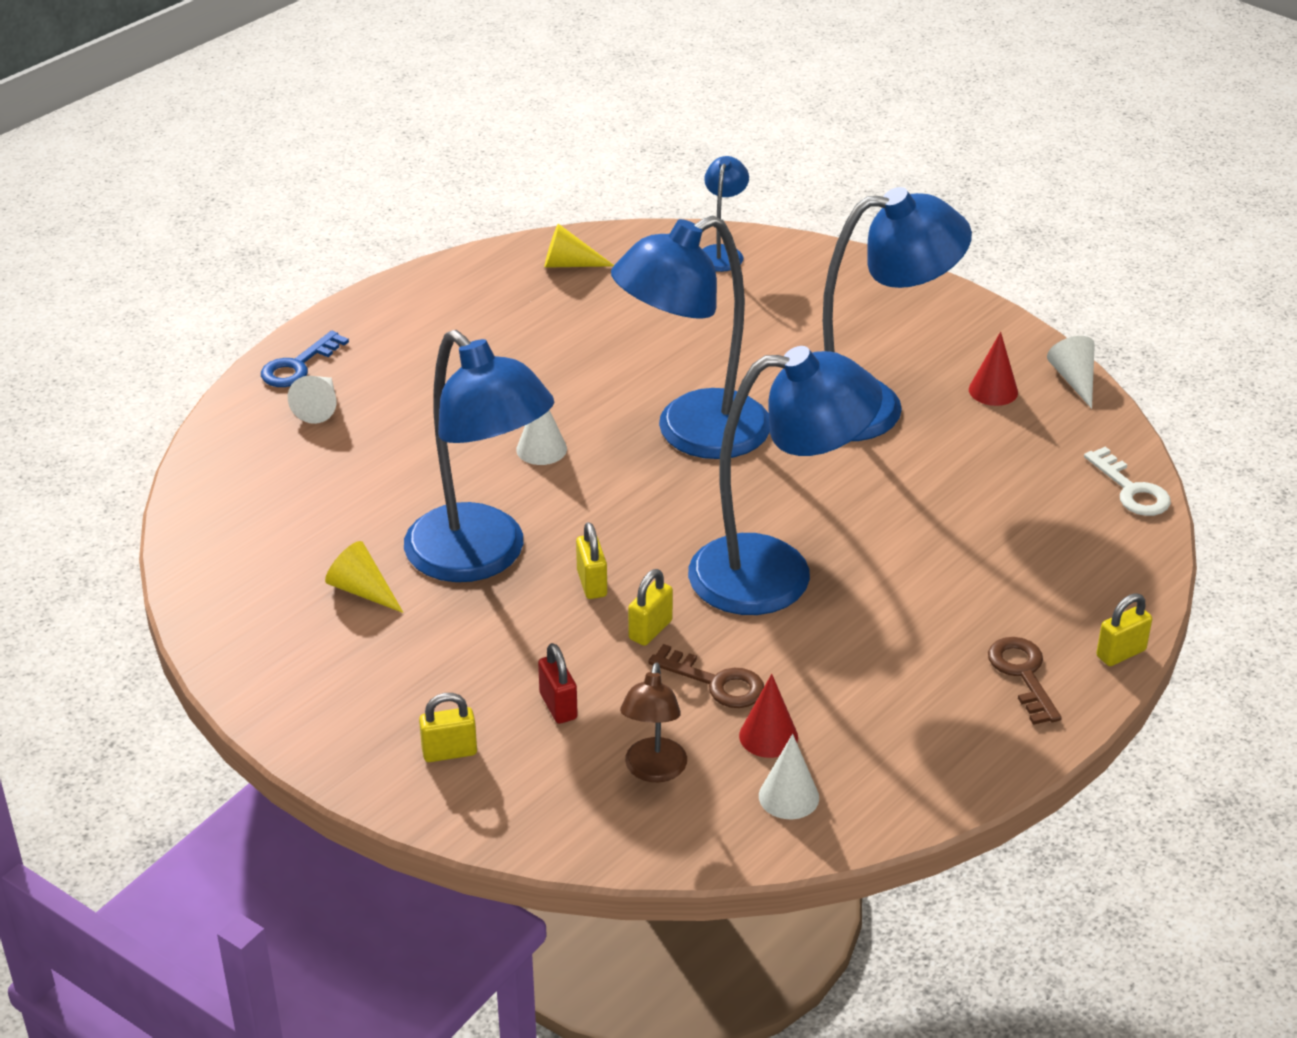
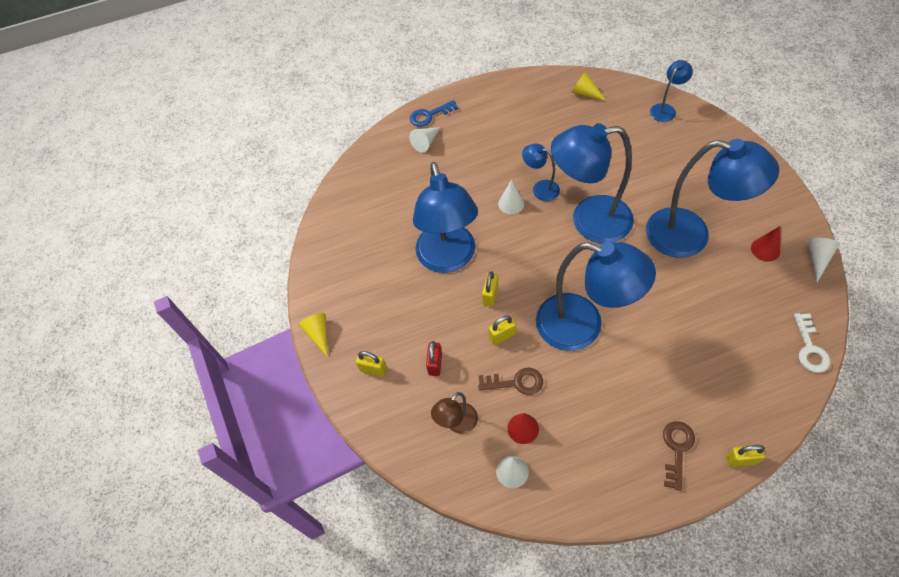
camera: 35 degrees right, 20 degrees up
(362, 590) = (387, 257): yellow cone -> yellow cone (318, 334)
(579, 414) = (540, 188): none -> blue lamp
(715, 682) = (515, 382): brown key -> brown key turned 60 degrees counterclockwise

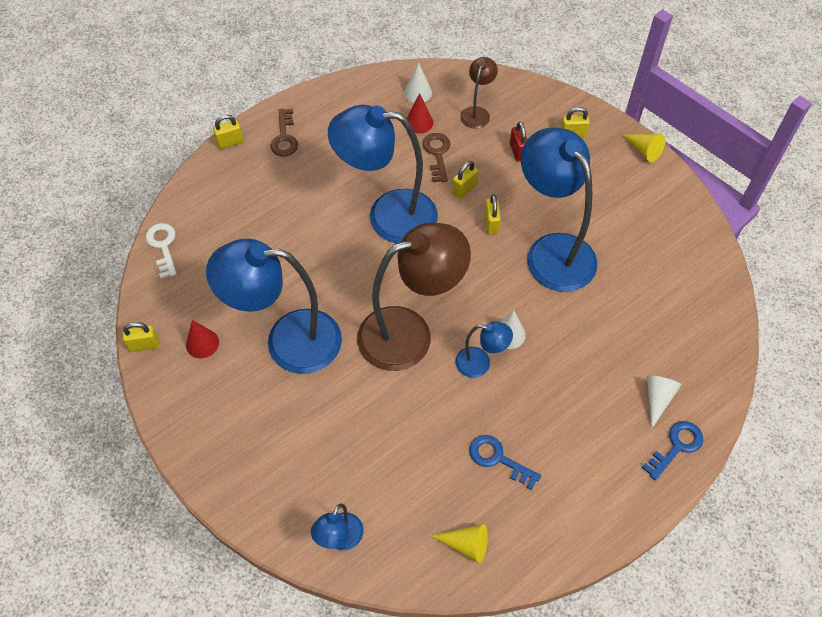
camera: 155 degrees right, 0 degrees up
(515, 382) = (437, 154): brown key -> brown key turned 105 degrees clockwise
(549, 130) = (498, 459): none -> blue key
(589, 221) = (409, 333): blue lamp -> brown lamp
(817, 259) = (144, 345): white cone -> yellow padlock

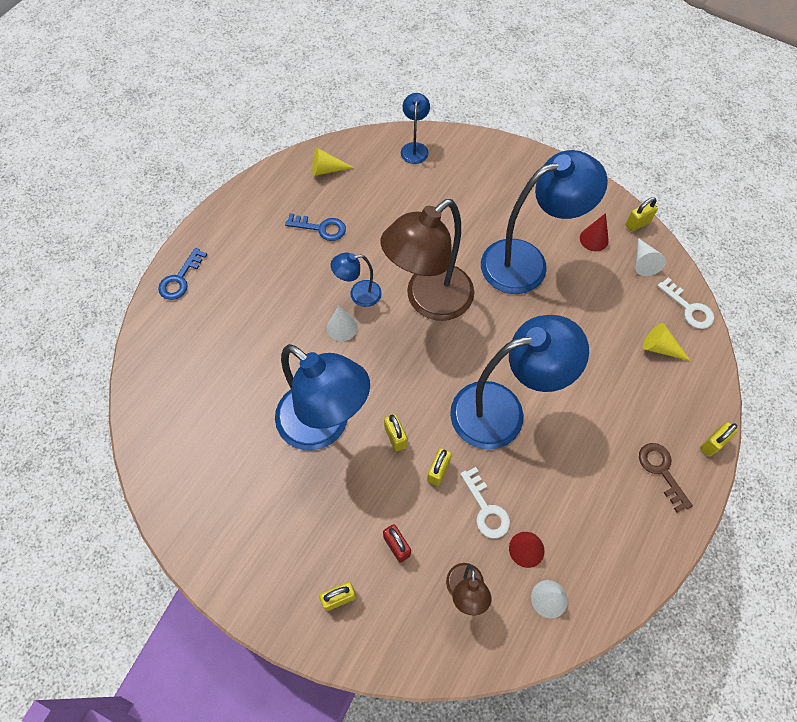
camera: 160 degrees right, 5 degrees up
(437, 154) = (486, 509): brown key -> white key
(643, 150) = (247, 603): yellow cone -> yellow cone (660, 348)
(657, 399) = (200, 312): white cone -> white cone (643, 262)

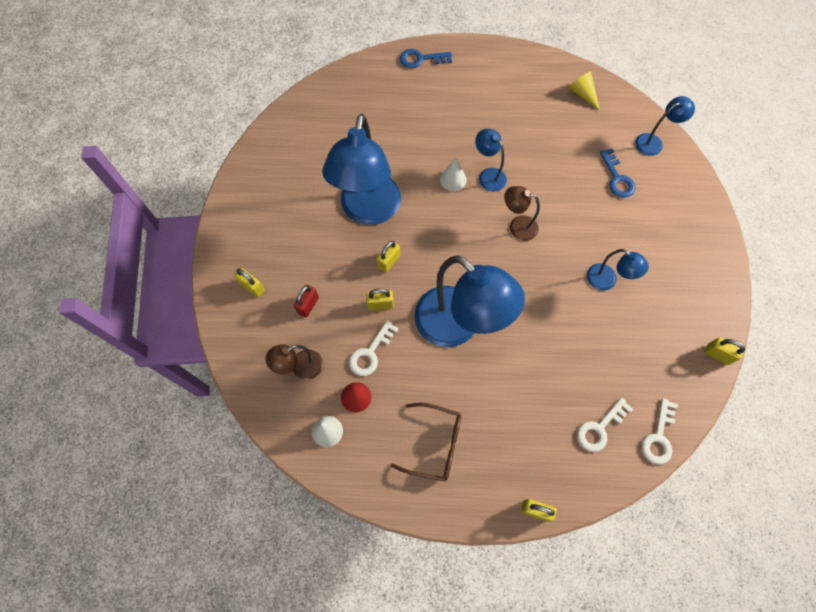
camera: 60 degrees right, 5 degrees up
(321, 228) = (527, 119): blue key -> blue key (617, 178)
(429, 301) = (517, 226): brown lamp -> brown lamp, size x0.47
(527, 262) = (607, 281): blue lamp -> blue lamp, size x0.47
(594, 239) = (671, 324): red cone -> none
(611, 498) = (434, 444): none -> brown glasses
(643, 262) = (679, 377): white cone -> none
(660, 348) = (600, 428): yellow cone -> white key
(661, 471) = (482, 476): brown key -> none

